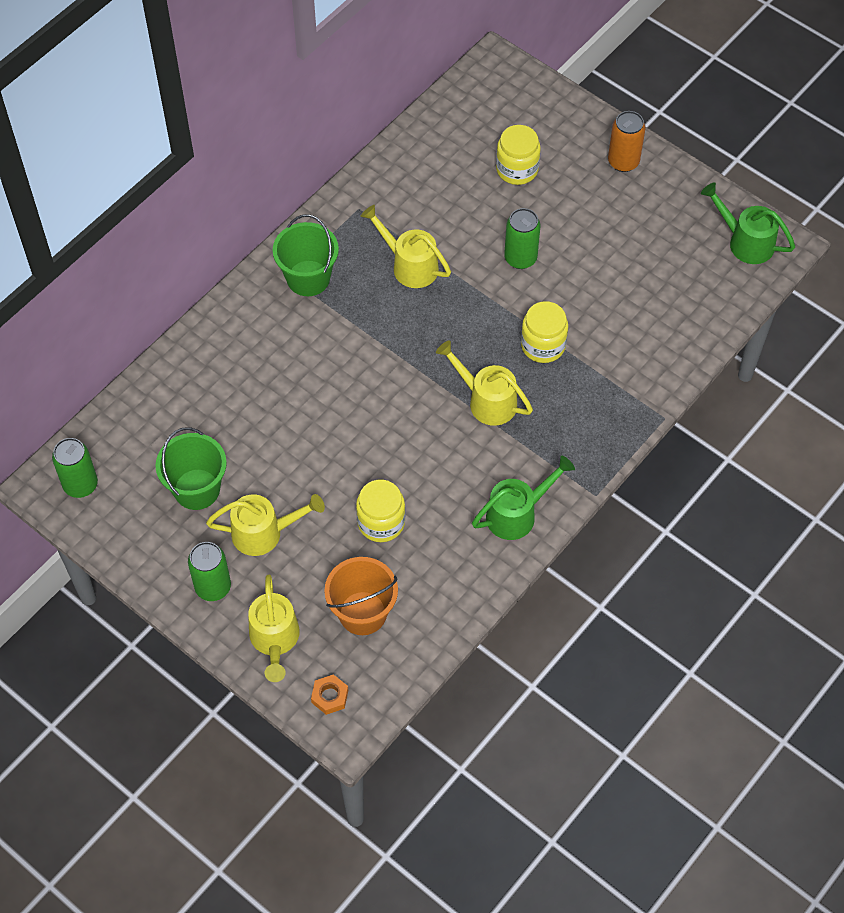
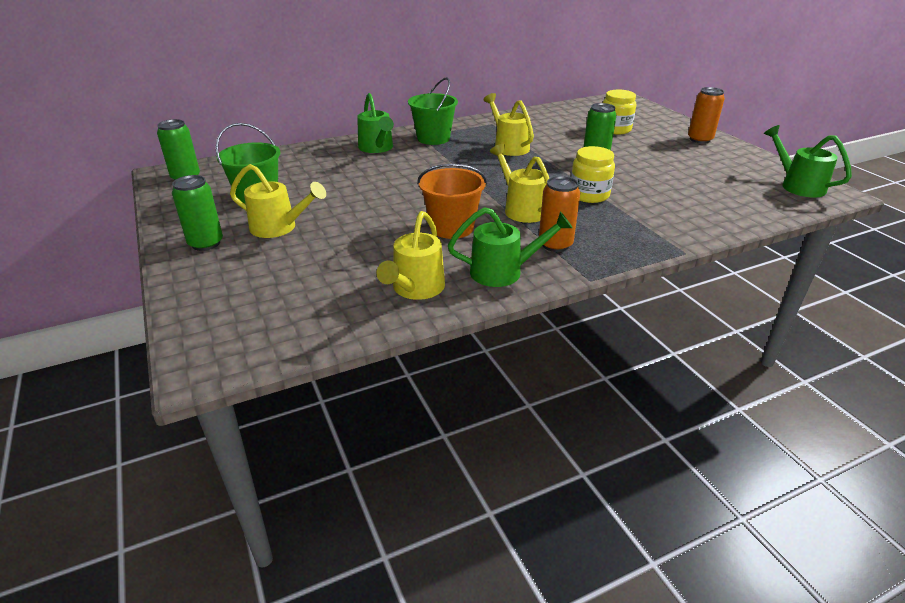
camera: 25 degrees right, 25 degrees down
(255, 330) = (377, 148): none -> green watering can
(274, 640) = (213, 286): yellow watering can -> yellow watering can (415, 289)
(329, 696) = (214, 337): orange nut -> none
(362, 613) = (306, 291): orange bucket -> orange bucket (452, 228)
(381, 522) = (377, 246): yellow jar -> none
(545, 452) = (555, 245): none -> orange can

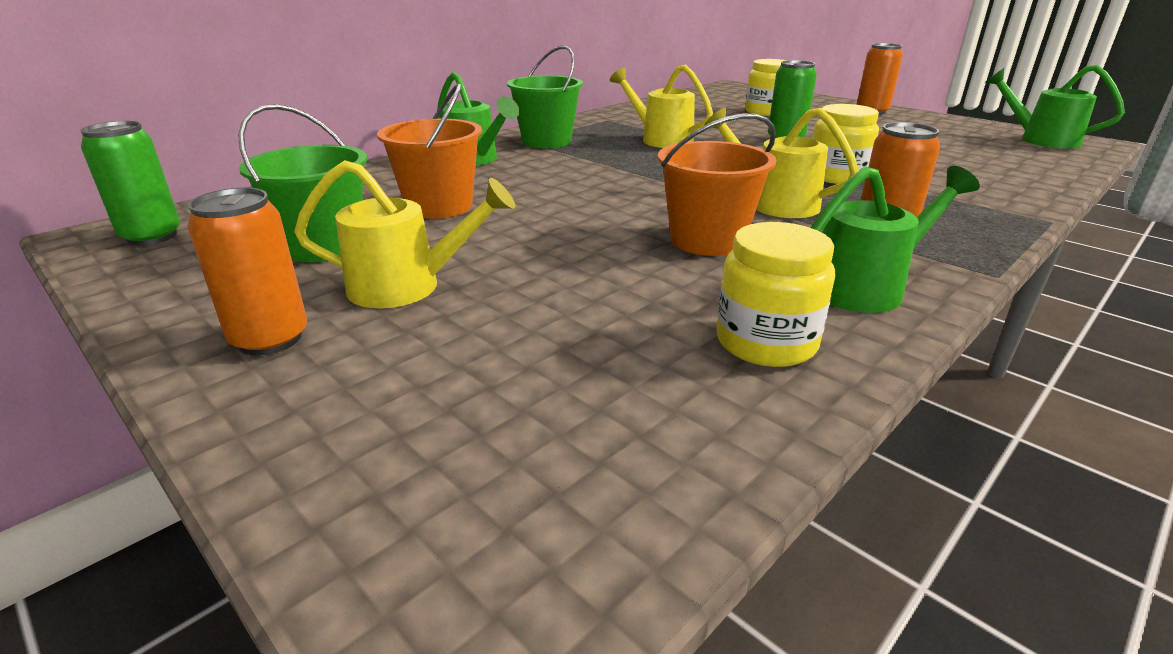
camera: 20 degrees left, 5 degrees down
(206, 243) = (270, 339): green can -> orange can
(330, 181) = (439, 206): none -> orange bucket
(415, 289) = (766, 342): yellow watering can -> yellow jar

